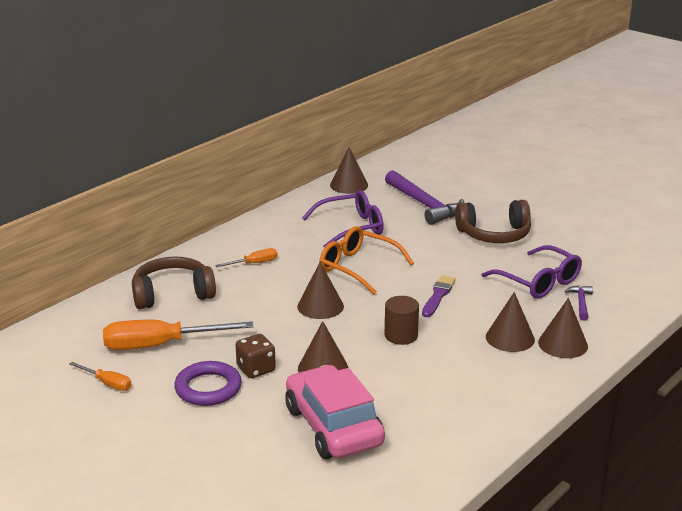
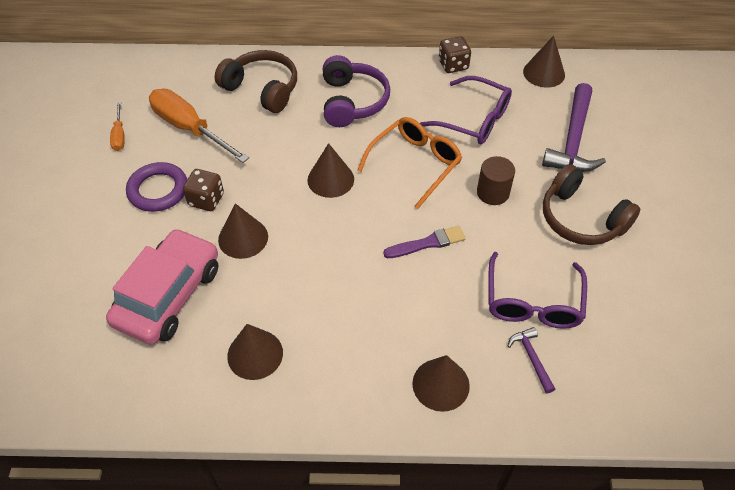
camera: 50 degrees right, 25 degrees up
(254, 263) = (352, 101): orange screwdriver -> purple headphones
(285, 210) = (453, 65): none -> brown dice
(358, 267) = (415, 164): orange glasses -> orange glasses turned 45 degrees clockwise
(401, 335) = (338, 257): brown cylinder -> brown cylinder (493, 193)
(510, 338) = (410, 336): brown cone -> brown cone (255, 354)
(581, 303) = (531, 358): purple hammer -> purple hammer turned 75 degrees counterclockwise

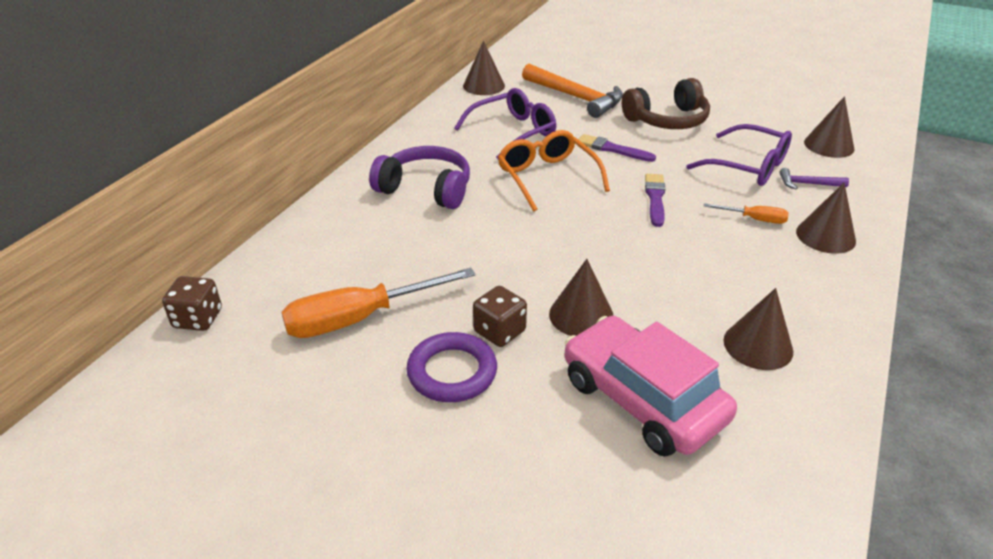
camera: 65 degrees left, 15 degrees down
(119, 135) = (311, 390): orange screwdriver -> orange screwdriver (754, 219)
(262, 89) = (344, 244): brown headphones -> none
(330, 179) = (532, 232): brown cone -> brown cone (829, 145)
(453, 65) = (429, 122): brown dice -> brown dice (198, 319)
(493, 193) = (612, 149): brown cylinder -> purple brush
(573, 140) = (576, 97): purple hammer -> orange hammer

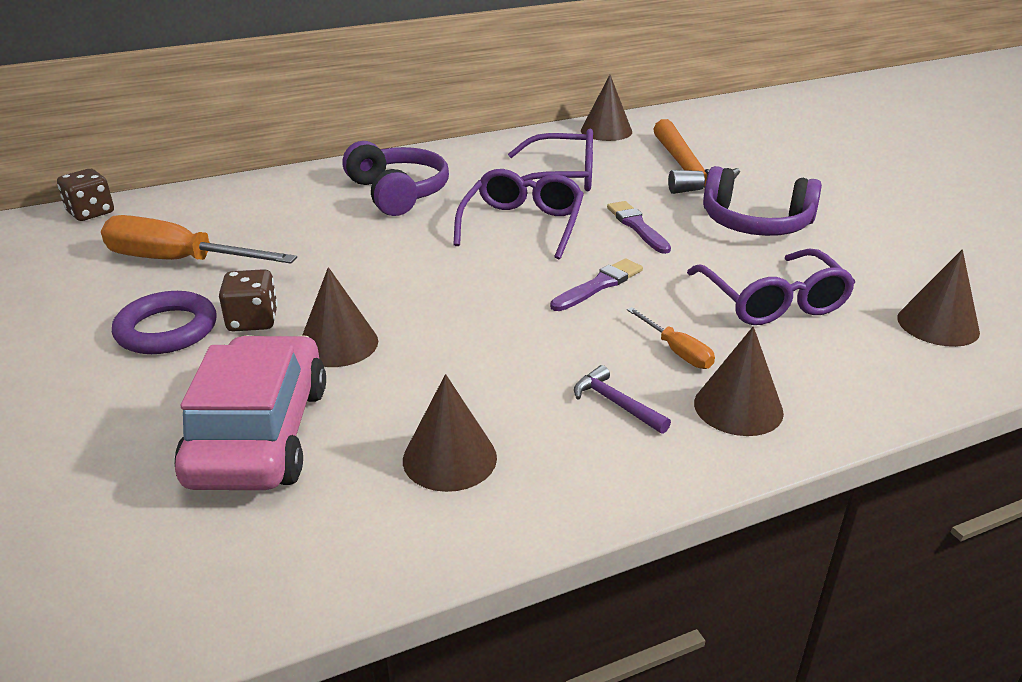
camera: 40 degrees right, 5 degrees down
(547, 177) = (522, 225): orange glasses -> purple glasses
(667, 120) = (755, 223): brown headphones -> purple headphones
(807, 184) = (821, 349): purple hammer -> purple hammer (616, 403)

